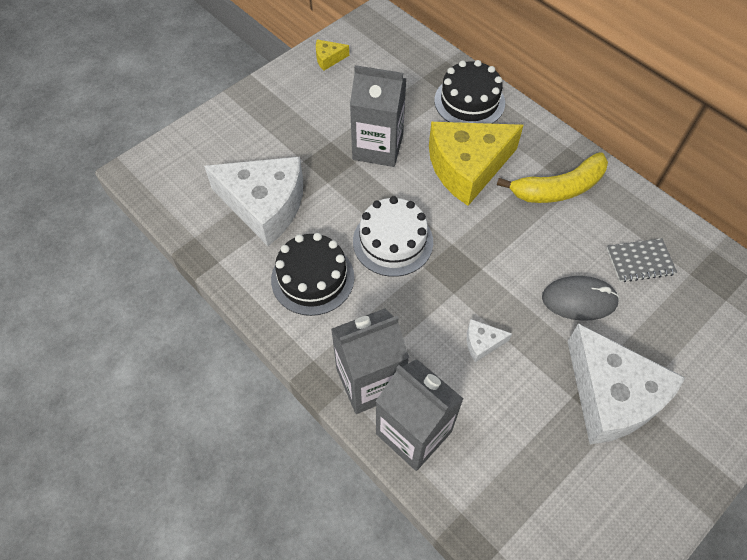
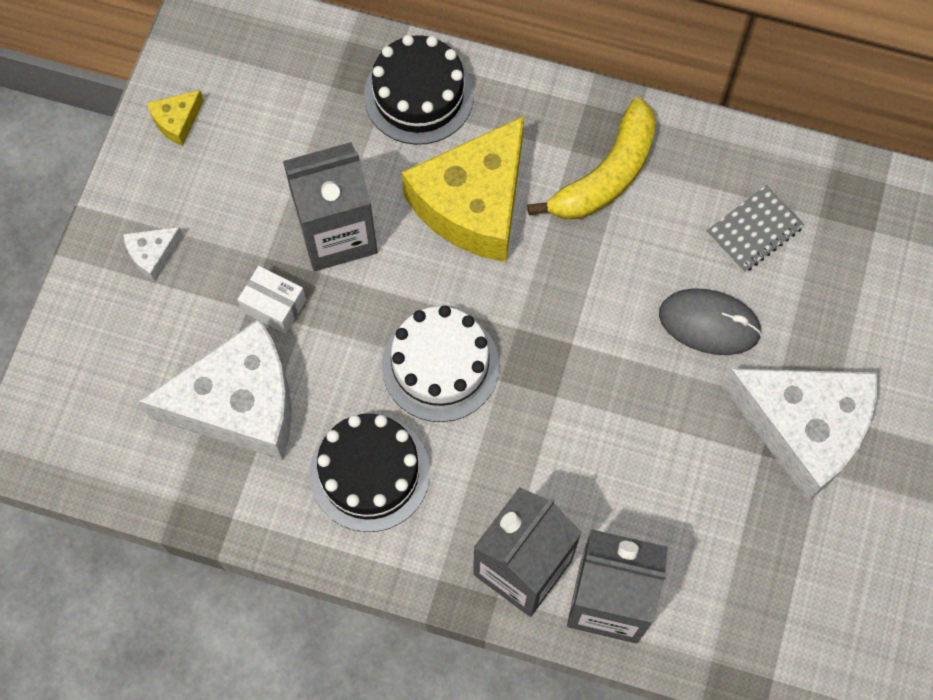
camera: 30 degrees left, 10 degrees up
(318, 166) = (274, 306): none -> white box
(482, 343) = (625, 444): white cheese -> white cheese (153, 254)
(579, 300) = (709, 323): grey mouse -> grey mouse turned 45 degrees clockwise

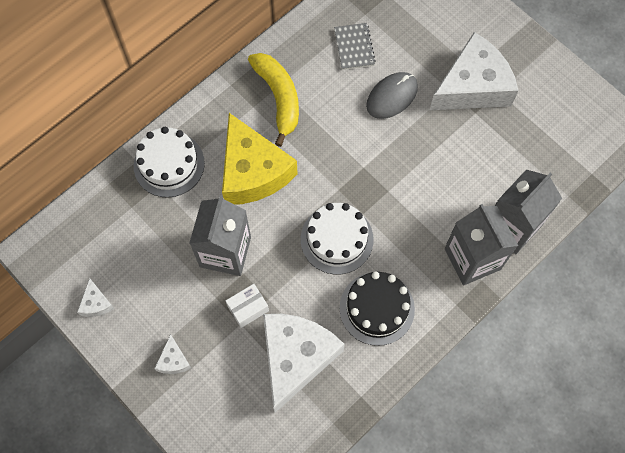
camera: 60 degrees left, 0 degrees up
(177, 121) = (96, 303): yellow cheese -> white cheese
(419, 95) = (169, 164): black cake -> white cake

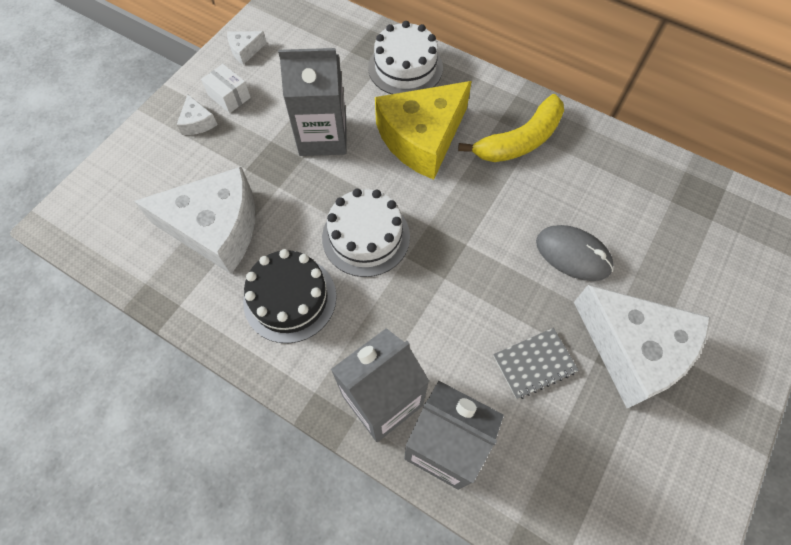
camera: 75 degrees right, 5 degrees down
(173, 360) = (197, 122): white cheese -> white cheese turned 90 degrees counterclockwise
(248, 308) = (264, 171): white box -> white box (229, 96)
(354, 47) = (620, 199): grey notebook -> grey notebook (534, 364)

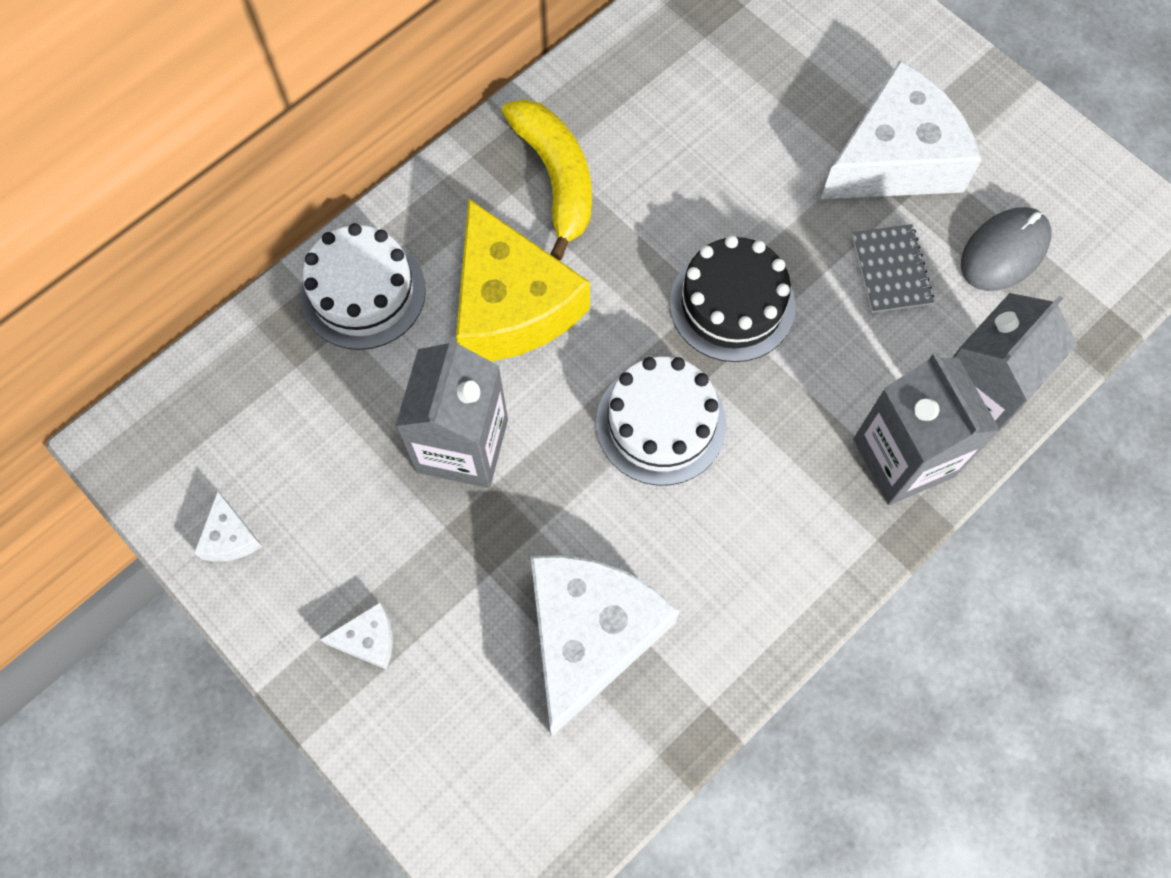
camera: 75 degrees left, 5 degrees up
(229, 96) = (328, 579): white box -> none
(290, 298) = (734, 546): black cake -> black cake (732, 304)
(573, 254) = (754, 176): grey mouse -> grey mouse (1004, 251)

